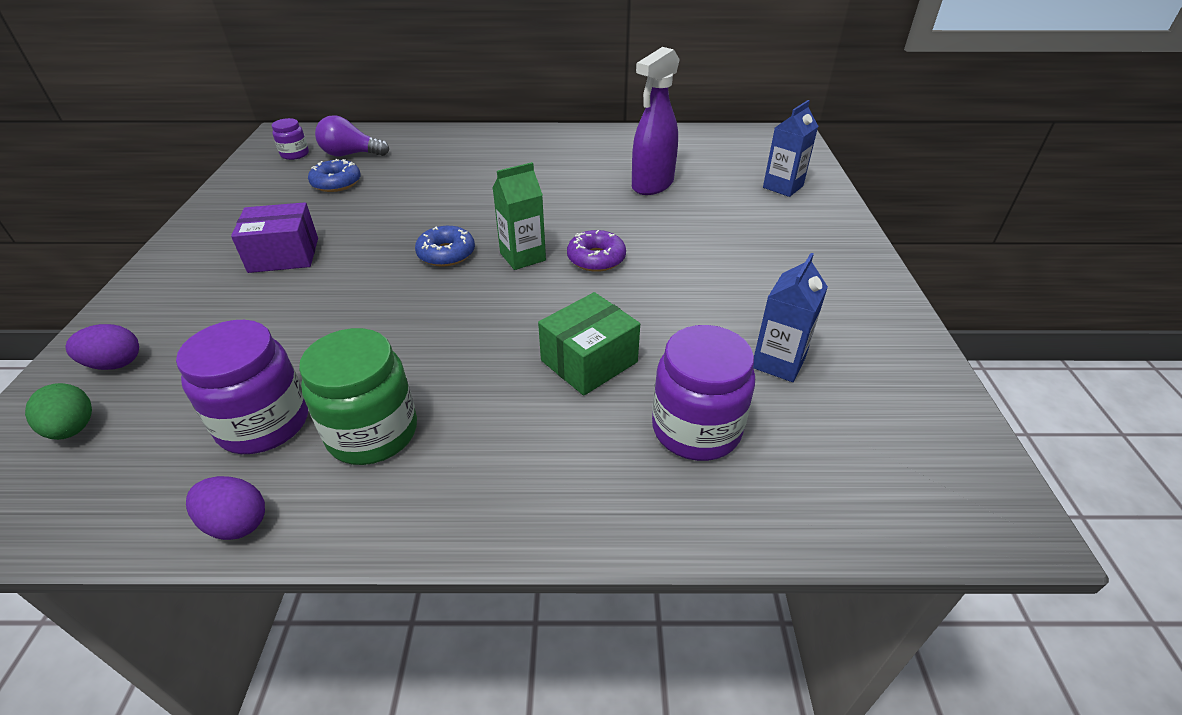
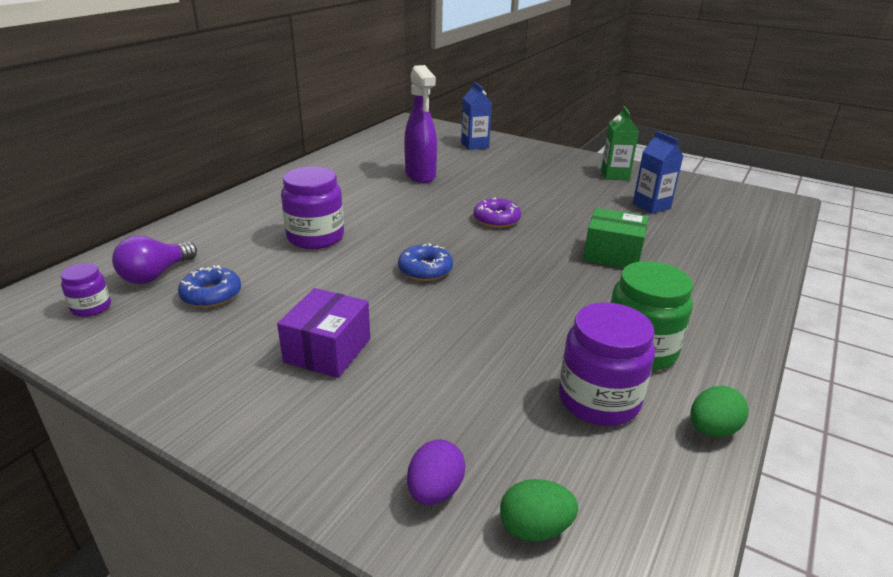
camera: 60 degrees left, 10 degrees down
(236, 523) = (712, 429): purple egg -> green egg
(522, 257) = (465, 242): green carton -> green carton (615, 175)
(589, 361) = (612, 254): green box -> green box turned 60 degrees counterclockwise
(696, 429) = (694, 244): purple jar -> purple jar (315, 237)

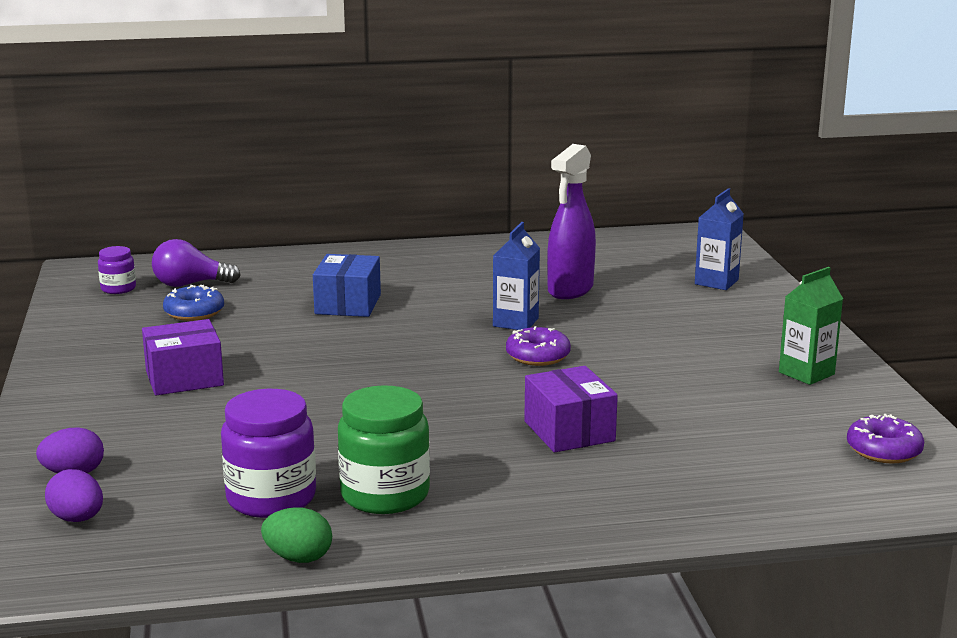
camera: 50 degrees right, 10 degrees down
(315, 237) = (348, 304): purple jar -> blue box
(425, 270) = (370, 364): blue donut -> none
(535, 528) = (77, 519): green egg -> purple egg
(612, 254) = (569, 431): green box -> purple box
(651, 206) = (753, 417): blue carton -> blue carton (515, 322)
(721, 198) = (883, 450): none -> purple donut

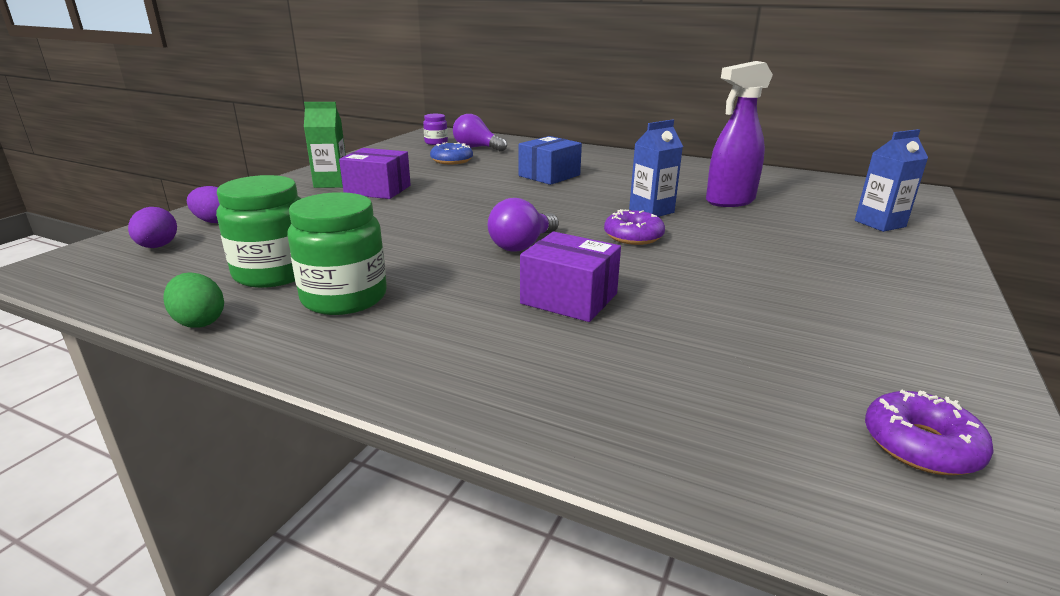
camera: 35 degrees right, 5 degrees up
(271, 498) = (274, 273): purple jar -> green jar
(455, 396) = (522, 245): none -> purple light bulb
(569, 431) = (569, 298): purple box -> purple box turned 75 degrees counterclockwise
(806, 373) = (897, 322): green carton -> green carton (331, 183)

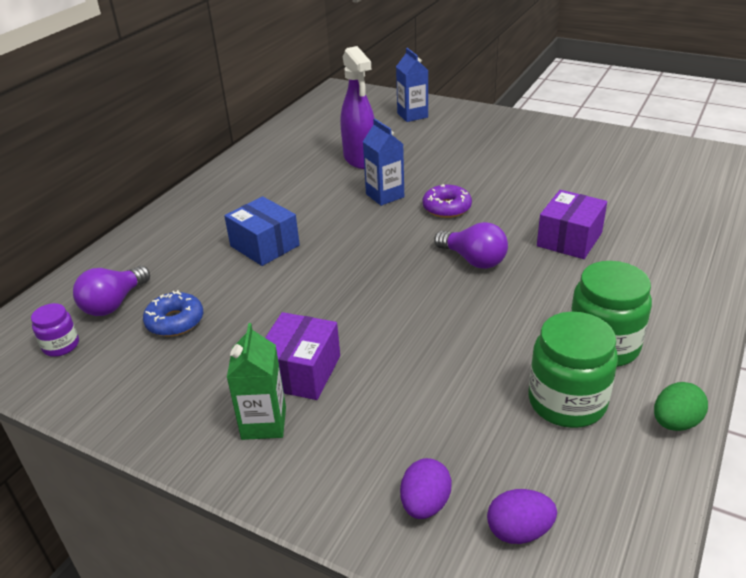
camera: 85 degrees left, 10 degrees up
(921, 445) = (679, 160): purple donut -> none

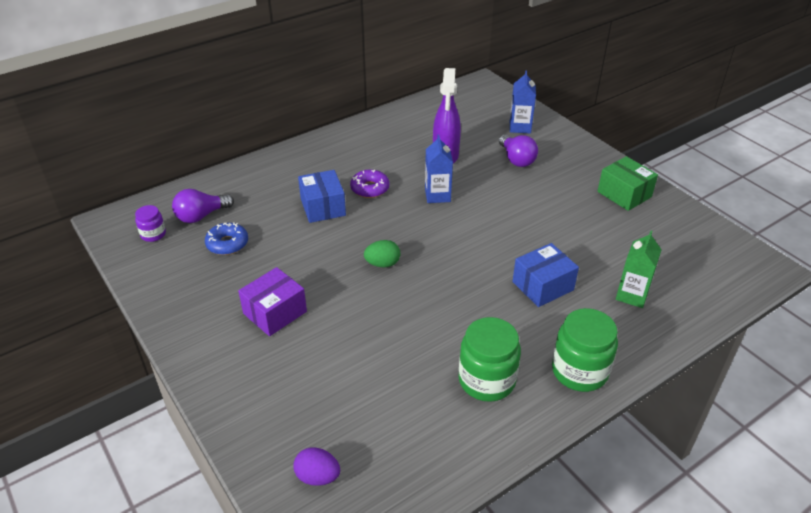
camera: 25 degrees right, 5 degrees up
(264, 423) = (228, 338): green carton -> green carton (632, 295)
(425, 504) = (278, 433): purple egg -> none
(446, 208) = (474, 223): purple donut -> purple donut (370, 188)
(473, 260) = (455, 275): purple light bulb -> purple light bulb (516, 159)
(564, 140) = (624, 194): none -> green box
(567, 402) = (423, 409): green jar -> green jar (579, 371)
(569, 239) = (543, 286): purple box -> blue box
(675, 422) = (483, 457): green egg -> green egg (382, 264)

